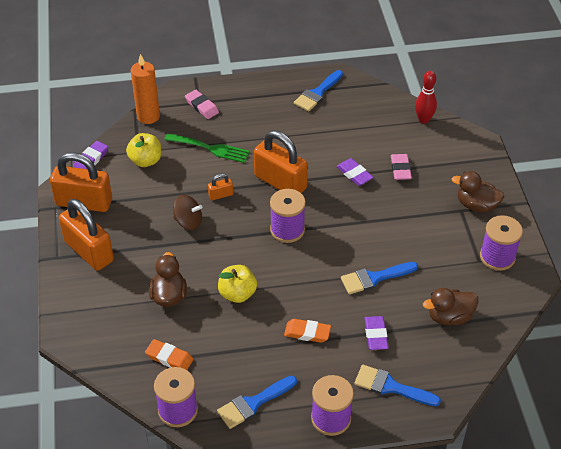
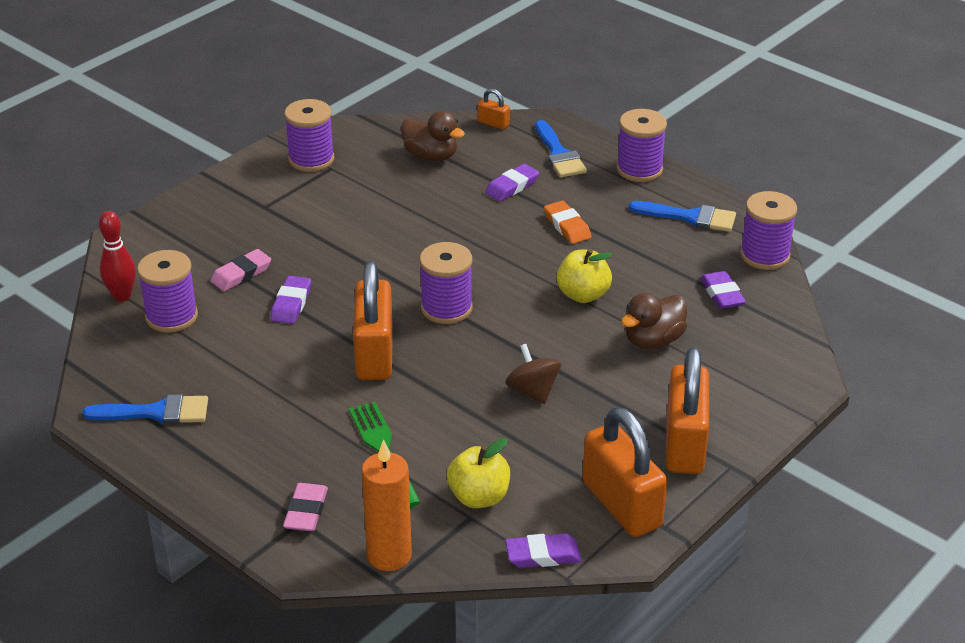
camera: 130 degrees left, 10 degrees down
(169, 358) = (722, 294): orange eraser -> purple eraser
(220, 195) = (456, 390): orange padlock -> orange padlock (493, 123)
(374, 278) = (440, 218): blue brush -> none
(388, 129) = (171, 316): none -> purple spool
(476, 205) = (244, 200): brown duck -> none

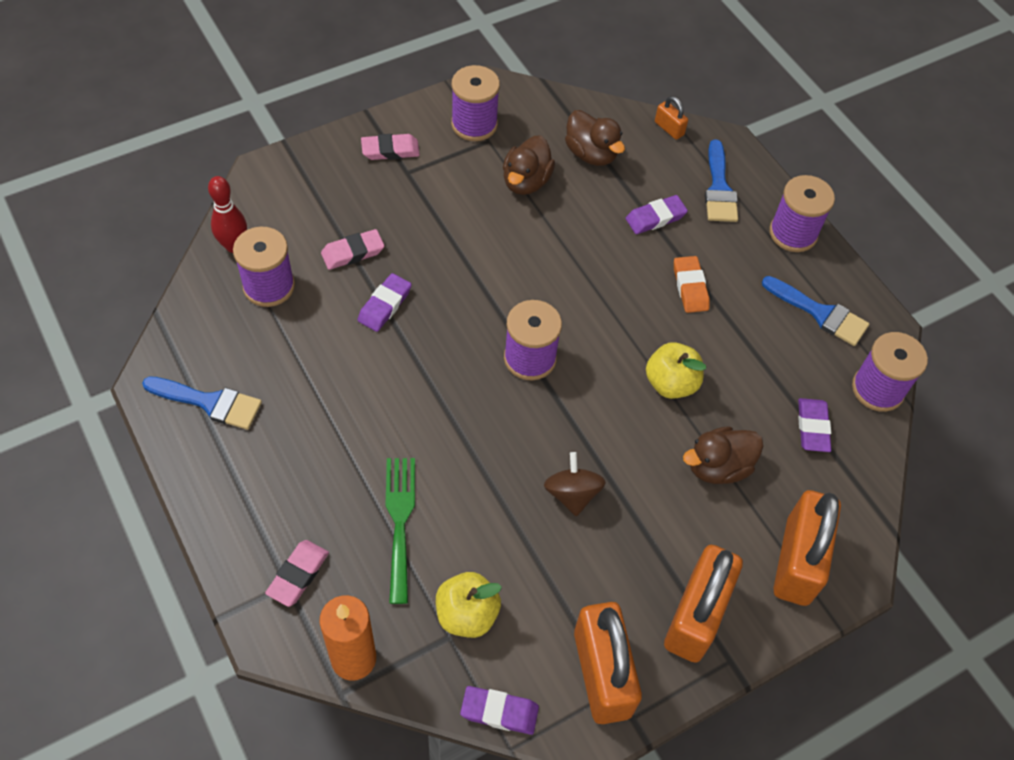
camera: 15 degrees right, 20 degrees up
(240, 195) = (390, 150): none -> pink eraser
(374, 354) = (438, 395): orange padlock -> orange padlock (797, 561)
(380, 188) = (526, 182): none -> brown duck

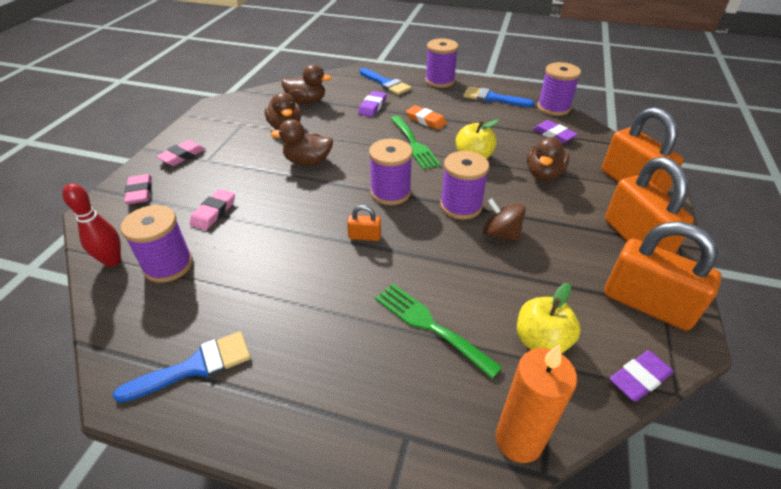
camera: 40 degrees left, 15 degrees down
(298, 575) = (407, 422): pink eraser -> pink eraser (140, 192)
(385, 305) = (269, 224): purple eraser -> none
(474, 124) = (224, 121): purple spool -> purple spool (461, 206)
(496, 252) = (308, 162): none -> brown duck
(632, 313) = (414, 144): none -> green fork
(669, 128) = (333, 76): orange padlock -> orange padlock (364, 236)
(820, 313) = (492, 98): blue brush -> blue brush turned 150 degrees counterclockwise

